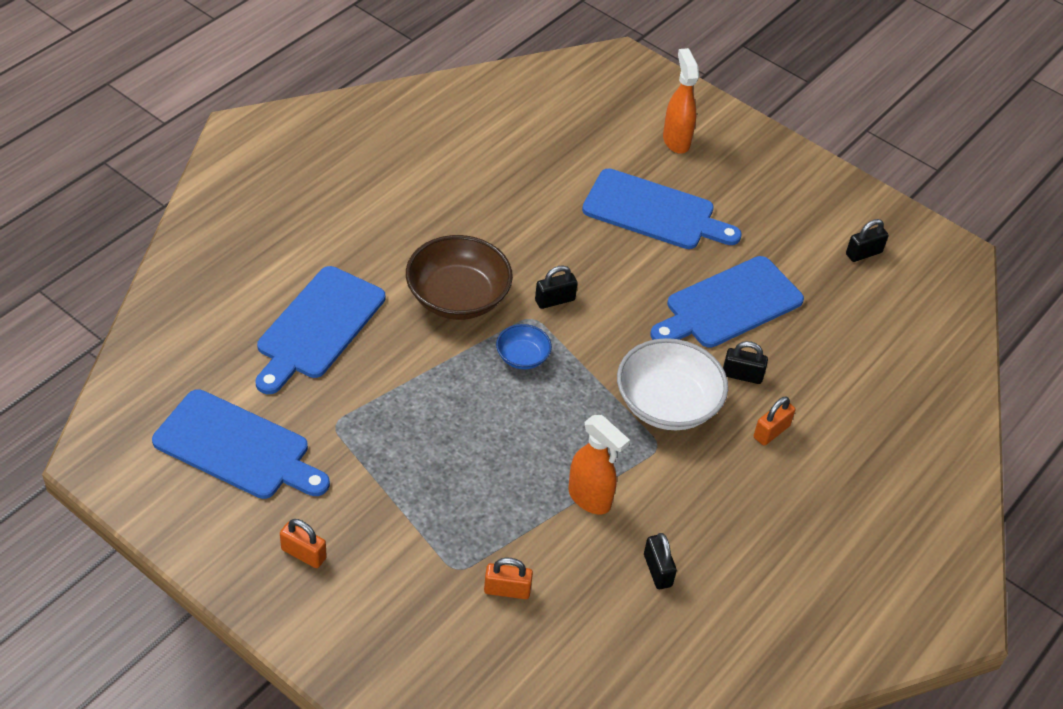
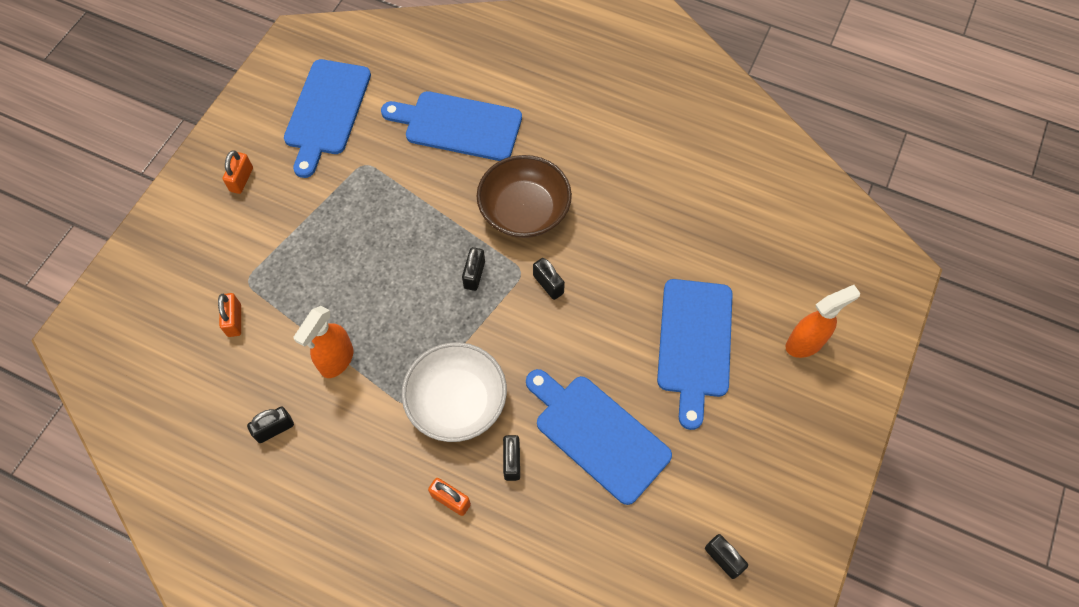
camera: 80 degrees right, 15 degrees up
(522, 357) = (474, 275): blue bowl -> black padlock

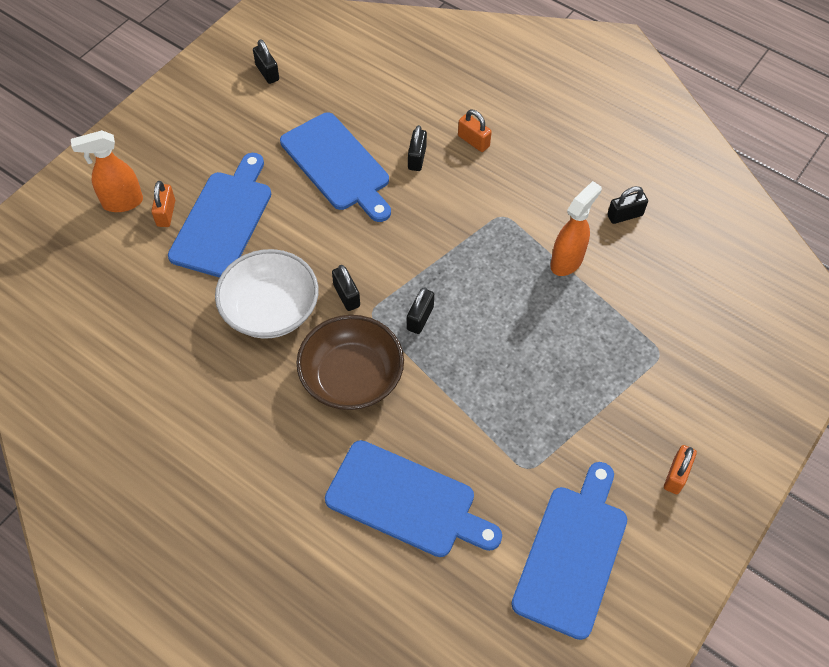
camera: 170 degrees left, 5 degrees down
(234, 320) = (670, 315): orange padlock -> orange padlock (166, 213)
(457, 402) = (457, 209): white bowl -> white bowl (270, 309)

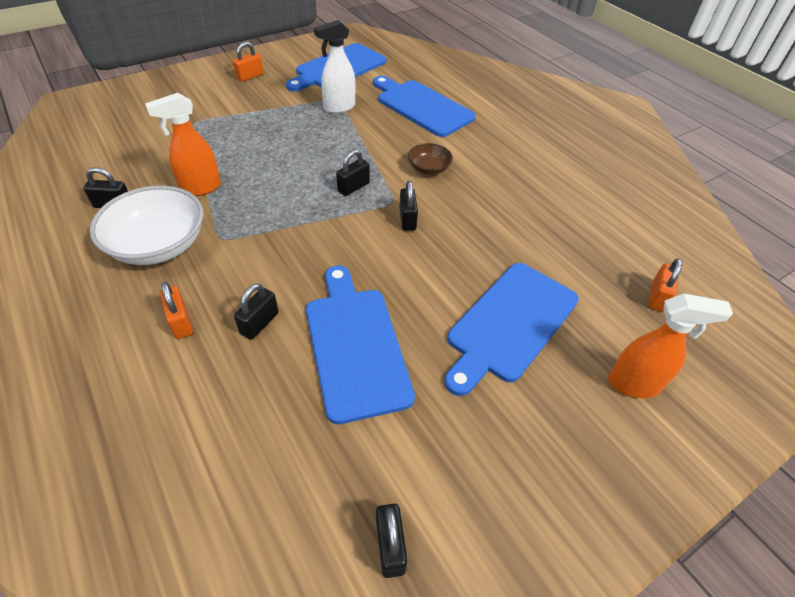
camera: 160 degrees left, 10 degrees down
(166, 213) = (578, 352): orange padlock -> orange padlock (657, 297)
(270, 309) = (481, 228): white bowl -> white bowl (159, 245)
(351, 377) = (429, 169): brown bowl -> brown bowl, size x0.51
(513, 452) = (339, 107): none -> white spray bottle

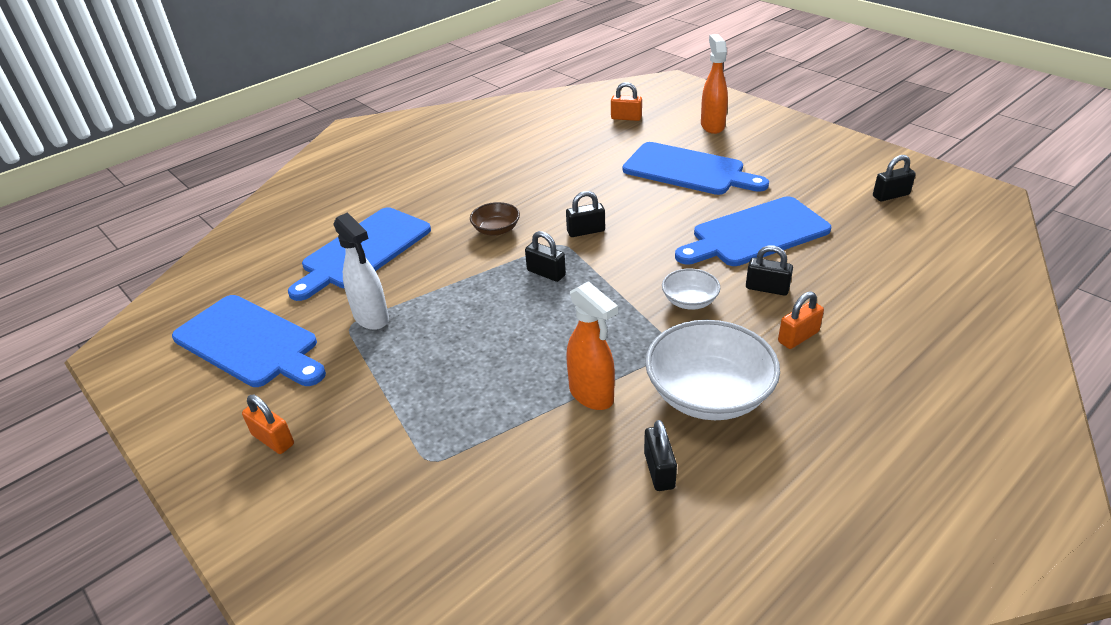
camera: 95 degrees left, 10 degrees down
(272, 263) = (689, 301): none -> white bowl

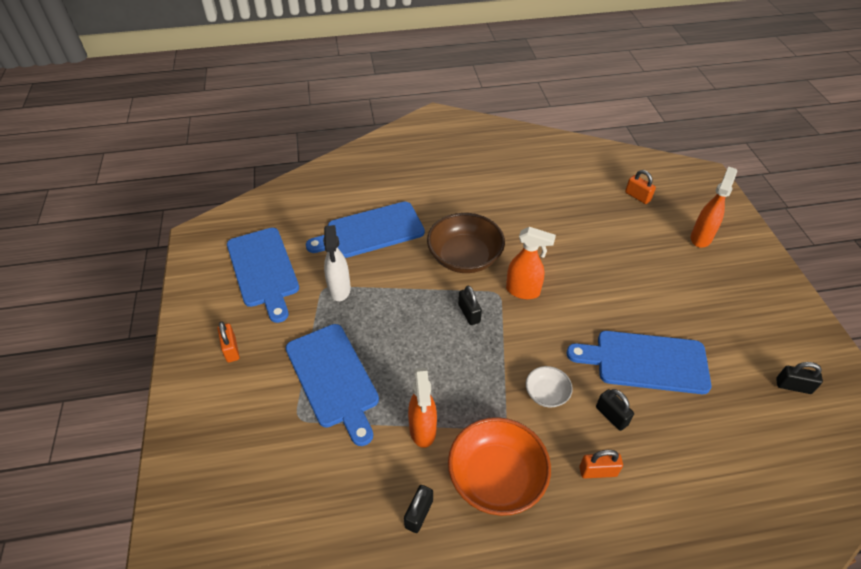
camera: 30 degrees right, 10 degrees up
(496, 230) = (464, 257): brown bowl -> brown bowl, size x1.96
(586, 231) = (523, 291): black padlock -> orange spray bottle
(688, 170) = (644, 273): blue cutting board -> blue cutting board (333, 378)
(708, 394) = (496, 477): white bowl -> orange bowl

